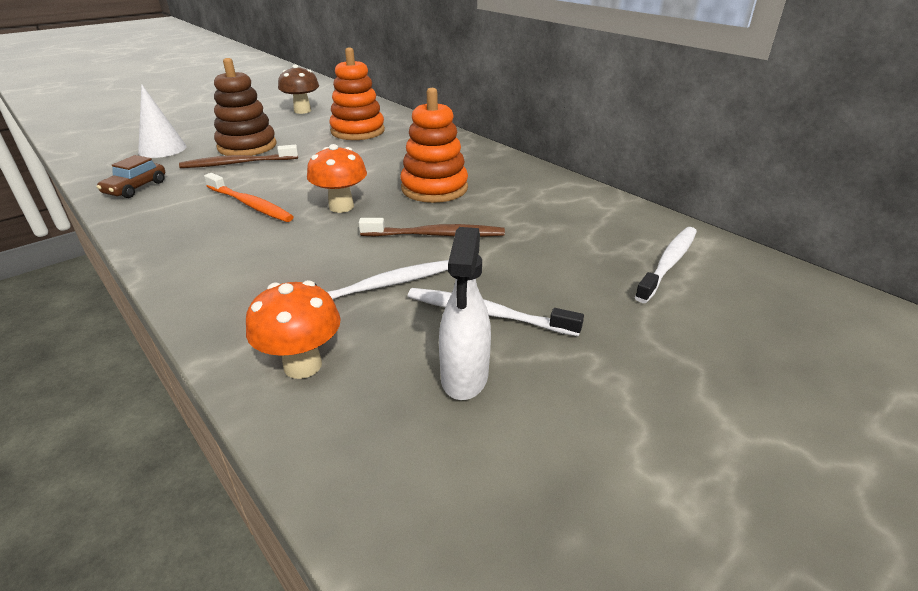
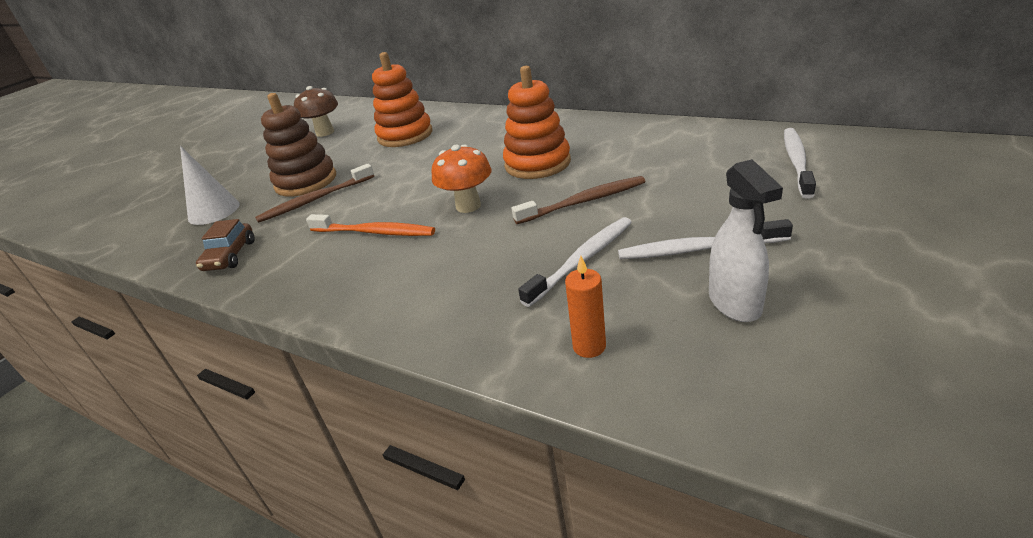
camera: 15 degrees left, 0 degrees up
(303, 365) = (589, 346): orange mushroom -> orange candle

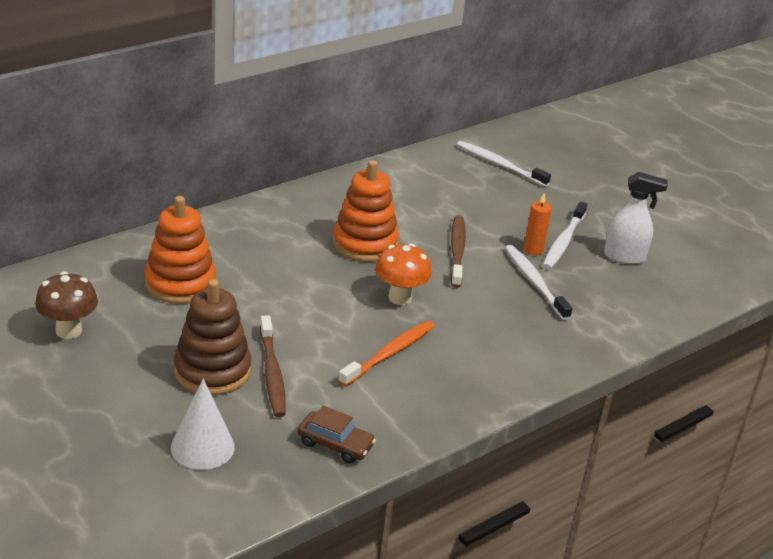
camera: 75 degrees left, 0 degrees up
(589, 346) = (623, 313): orange candle -> orange candle (533, 250)

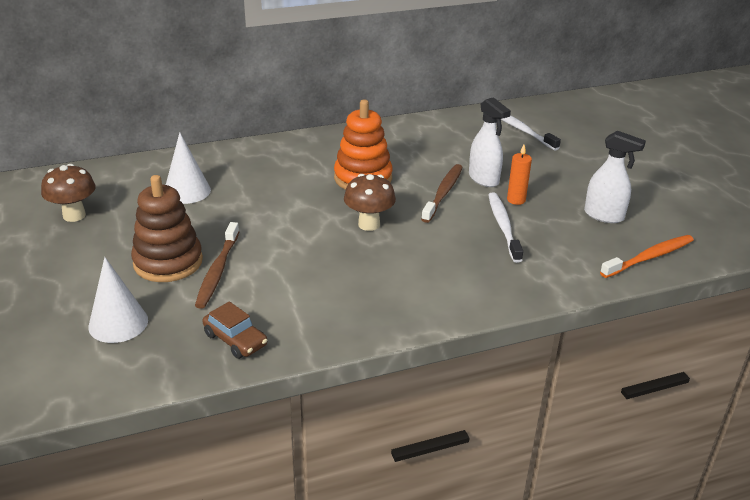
camera: 20 degrees right, 0 degrees up
(180, 283) = (187, 191): orange stacking toy -> white cone
(389, 354) = (332, 269): orange toothbrush -> orange toothbrush (649, 257)
(400, 298) = (369, 224): orange mushroom -> brown mushroom
(490, 229) = (484, 179): none -> white spray bottle
(563, 242) = (549, 196): white toothbrush -> none

